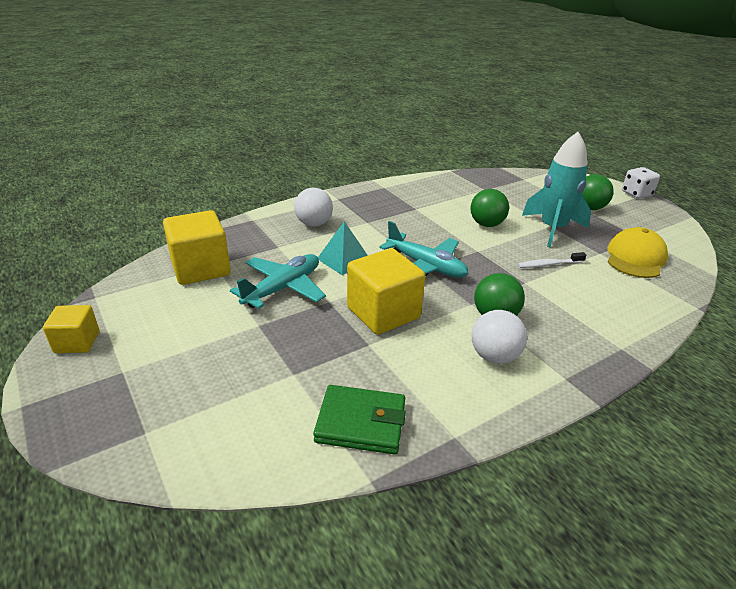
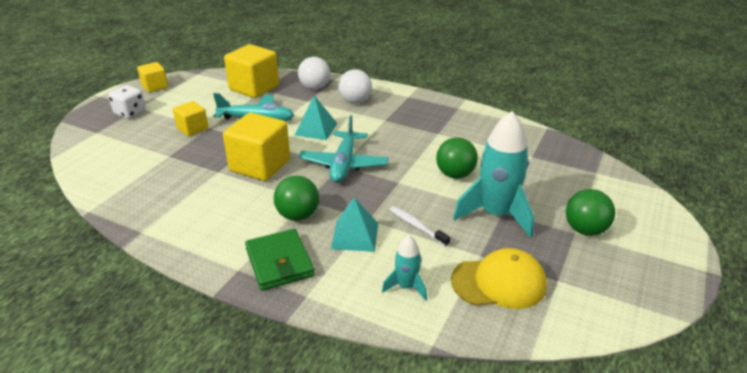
camera: 60 degrees right, 0 degrees up
(246, 338) = (192, 129): none -> yellow cube
(361, 423) = (136, 192): green wallet -> green wallet (279, 262)
(494, 356) = (242, 227): white ball -> white ball (315, 87)
(545, 296) = (355, 235): none -> turquoise pyramid
(627, 295) = (406, 287): none -> turquoise rocket
(636, 194) = (687, 261): white dice -> white dice (130, 113)

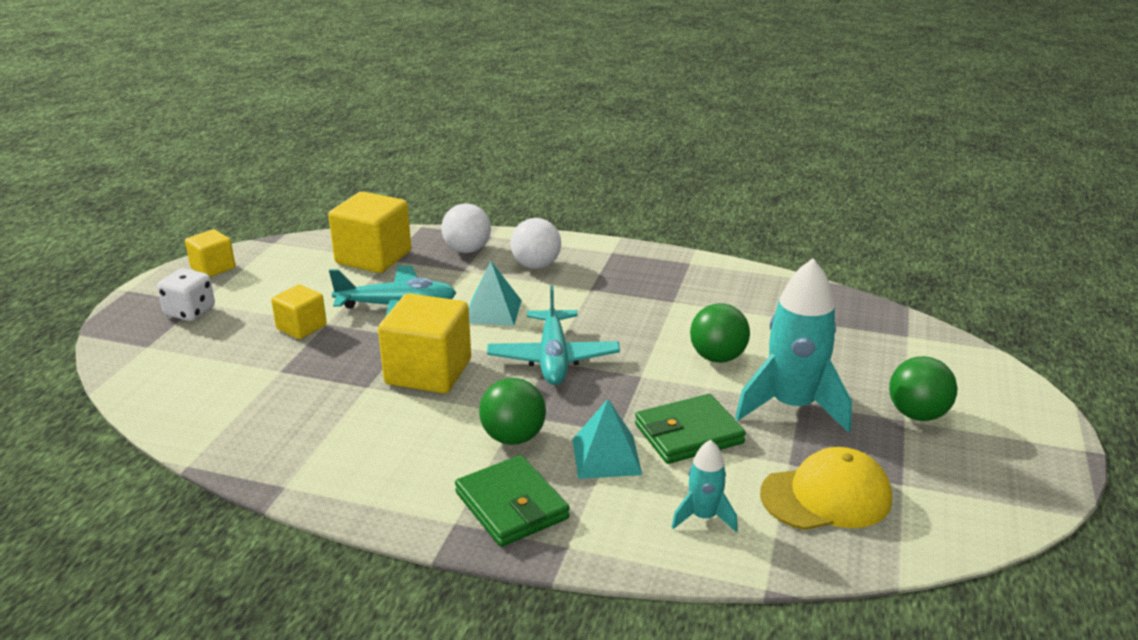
camera: 10 degrees left, 5 degrees down
(416, 226) = (688, 434): white toothbrush -> green wallet

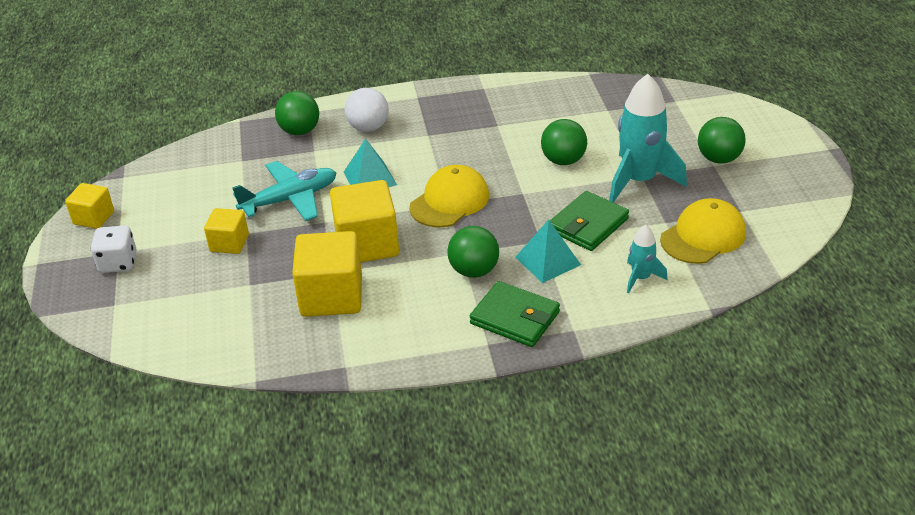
camera: 25 degrees left, 10 degrees up
(373, 257) = (227, 163): yellow cube -> yellow cube (331, 296)
(467, 250) = (300, 131): white ball -> green ball
(553, 358) = (449, 201): turquoise plane -> yellow cap

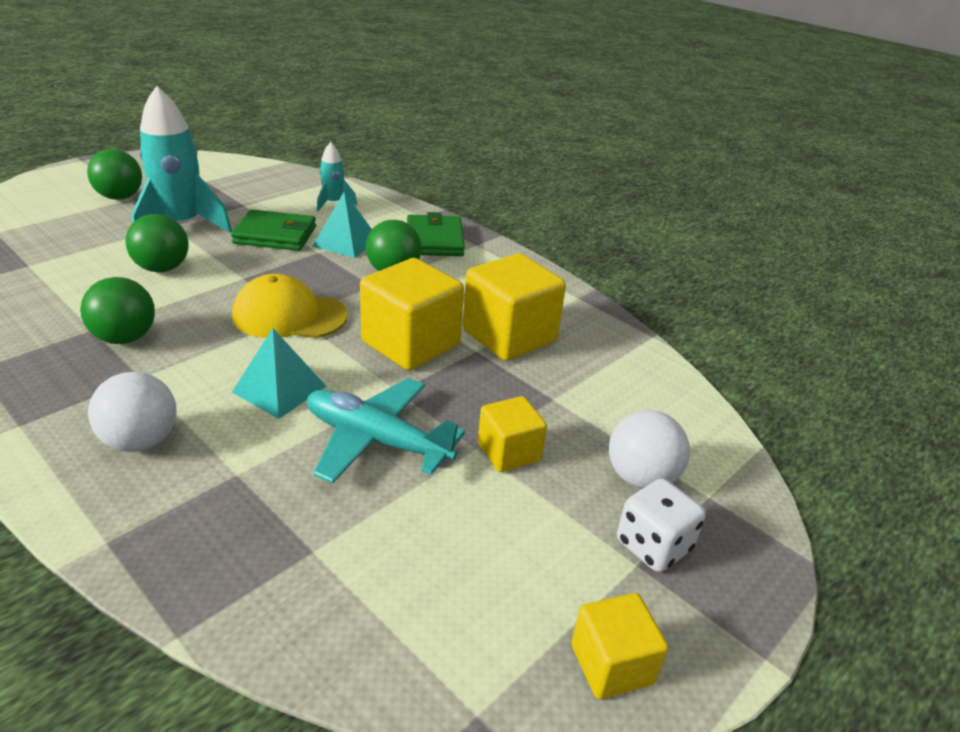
camera: 130 degrees left, 5 degrees down
(155, 285) = (641, 477): none -> white ball
(300, 131) = (183, 519): green ball -> green ball (125, 338)
(703, 236) = (255, 189): yellow cap -> none

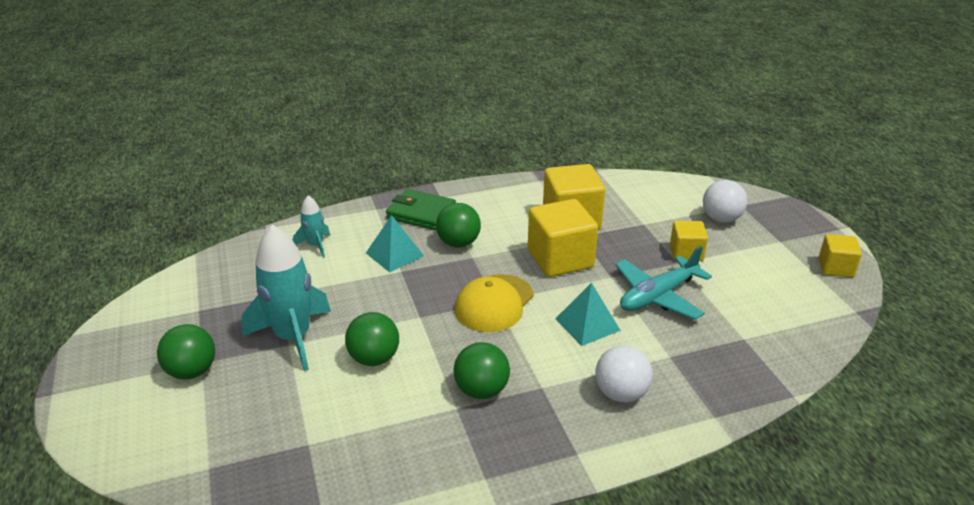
camera: 60 degrees left, 0 degrees up
(275, 235) = (355, 287): green wallet -> none
(653, 546) = (769, 232): white dice -> none

